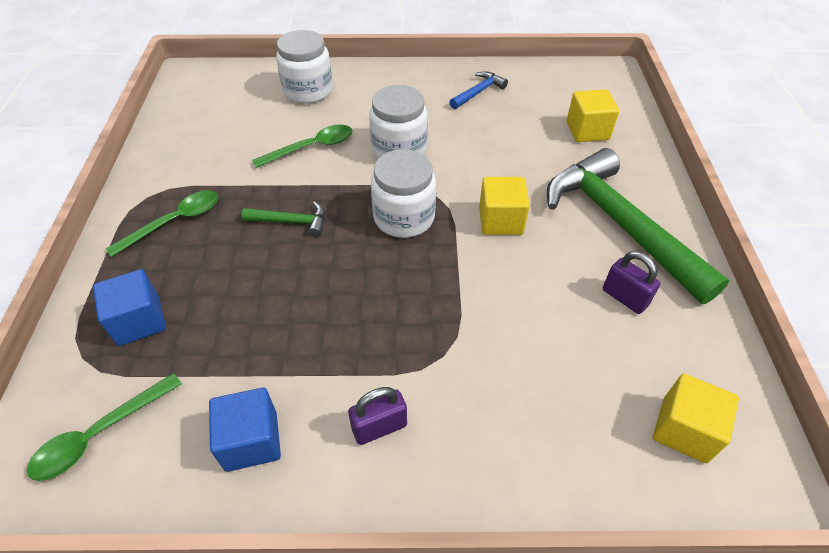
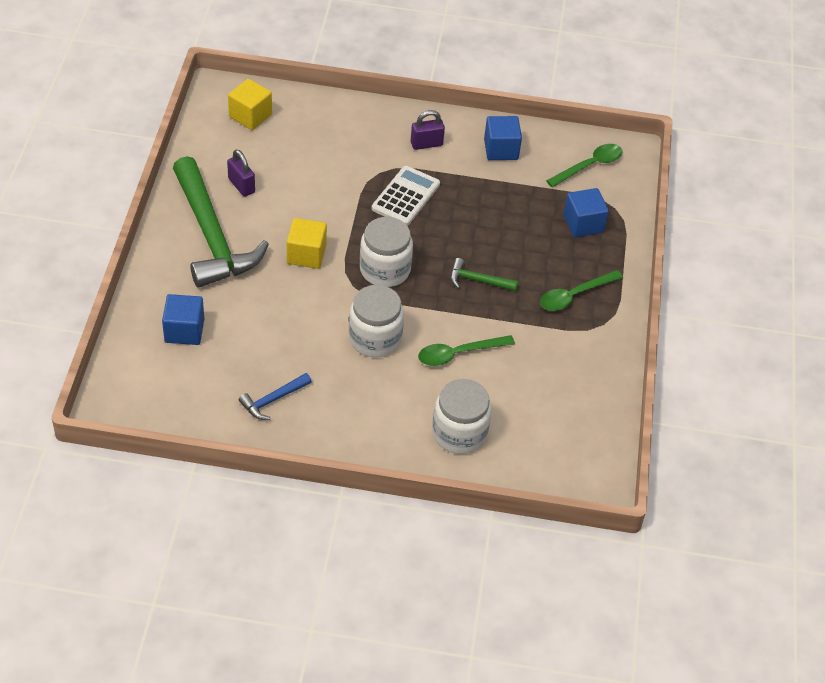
camera: 175 degrees left, 0 degrees up
(396, 320) = (405, 196): none -> white calculator
(587, 130) = (184, 331): yellow cube -> blue cube

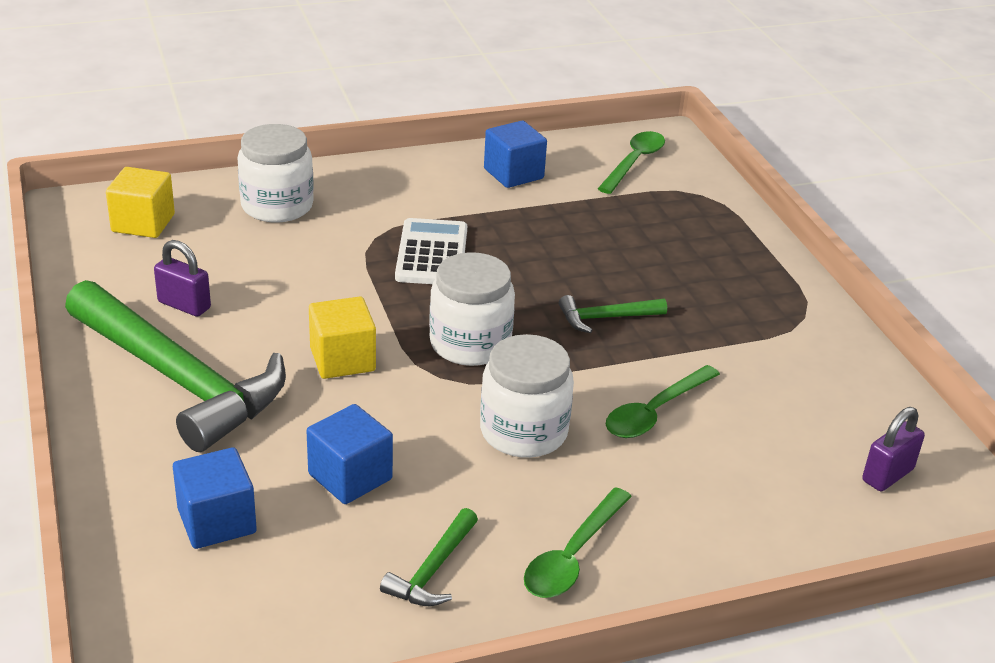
camera: 25 degrees left, 15 degrees down
(273, 400) = (433, 570): blue hammer -> green hammer
(426, 144) = (414, 192): purple padlock -> purple padlock (887, 475)
(459, 433) = (744, 512): white jar -> white jar (277, 206)
(574, 295) = (741, 297): green spoon -> green spoon (573, 556)
(583, 224) = (680, 220): blue cube -> blue cube (350, 477)

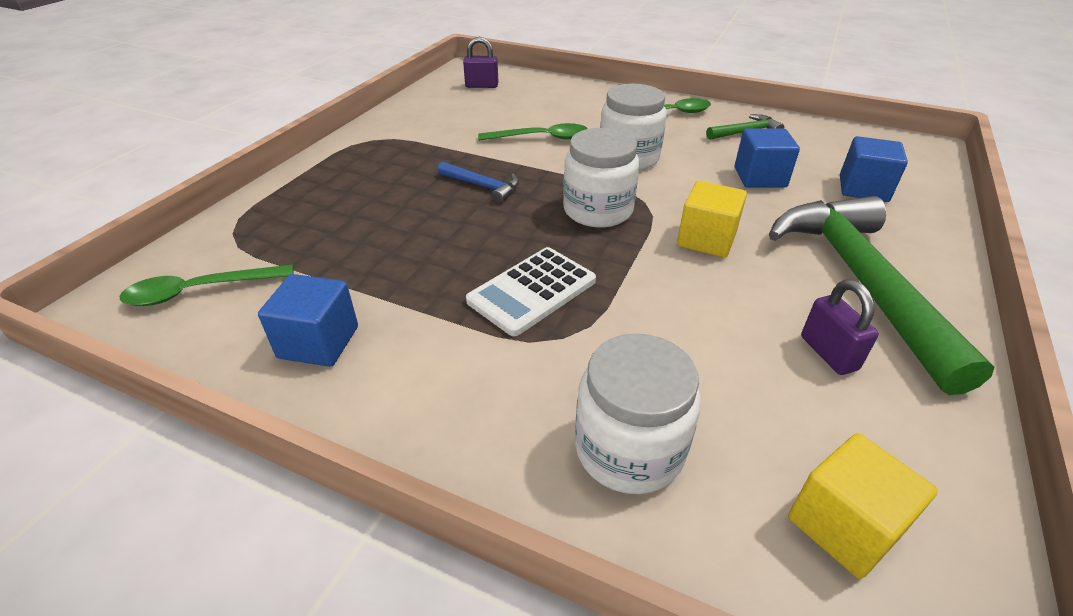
camera: 135 degrees left, 5 degrees up
(606, 318) = (483, 186): green hammer -> blue hammer

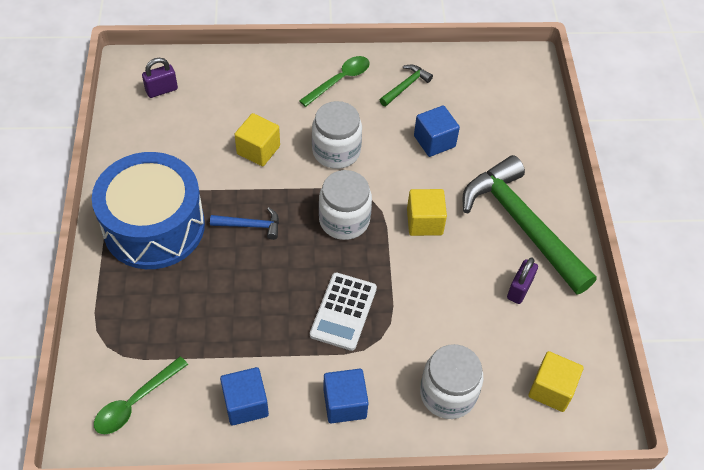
camera: 30 degrees left, 15 degrees up
(383, 161) = (154, 226): none -> blue drum
(541, 138) = (258, 150): green spoon -> yellow cube
(828, 353) = (519, 289): purple padlock -> purple padlock turned 75 degrees clockwise
(863, 189) = (502, 129): blue cube -> blue cube (345, 403)

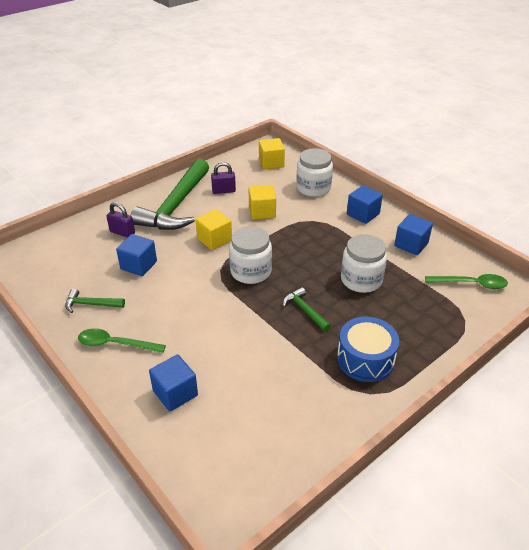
camera: 125 degrees left, 15 degrees down
(154, 226) = (365, 359): blue drum -> blue drum, size x0.61
(161, 90) = (235, 461): purple padlock -> purple padlock (122, 232)
(250, 225) = (305, 310): blue hammer -> green hammer
(252, 90) = (175, 393): none -> blue cube
(258, 150) = (236, 347): yellow cube -> yellow cube (262, 212)
(336, 151) = (195, 306): white jar -> white jar (361, 280)
(343, 311) = (314, 240): white calculator -> none

